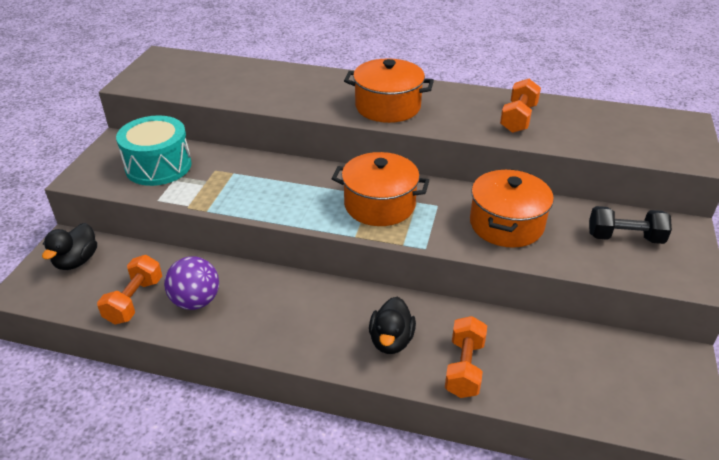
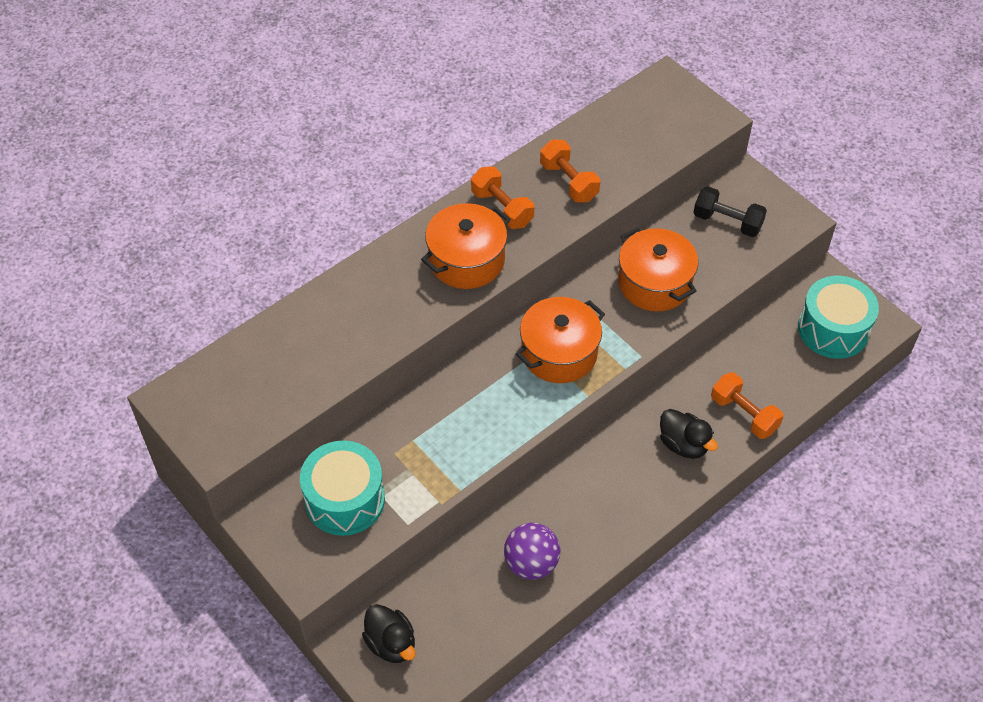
camera: 55 degrees left, 15 degrees up
(134, 300) = (493, 613): orange dumbbell -> orange dumbbell (502, 208)
(624, 237) = (727, 222): black dumbbell -> black dumbbell turned 75 degrees clockwise
(634, 391) = (833, 329): none -> turquoise drum

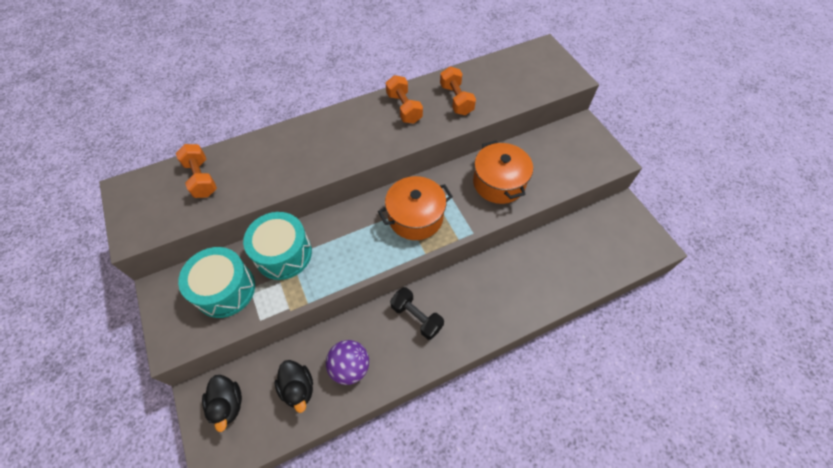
camera: 15 degrees right, 5 degrees up
(466, 260) = (366, 137): orange pot -> none
(683, 444) = (489, 303): black duck -> black duck (298, 388)
(727, 222) = (562, 151): black dumbbell -> black dumbbell (416, 317)
(744, 414) = (539, 290): orange dumbbell -> orange dumbbell (201, 178)
(833, 329) = (620, 243): turquoise drum -> turquoise drum (283, 254)

